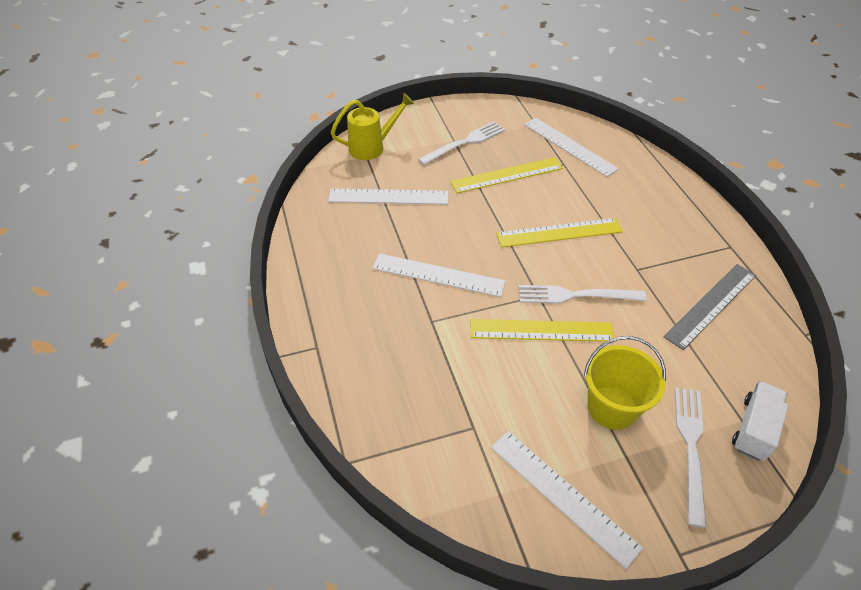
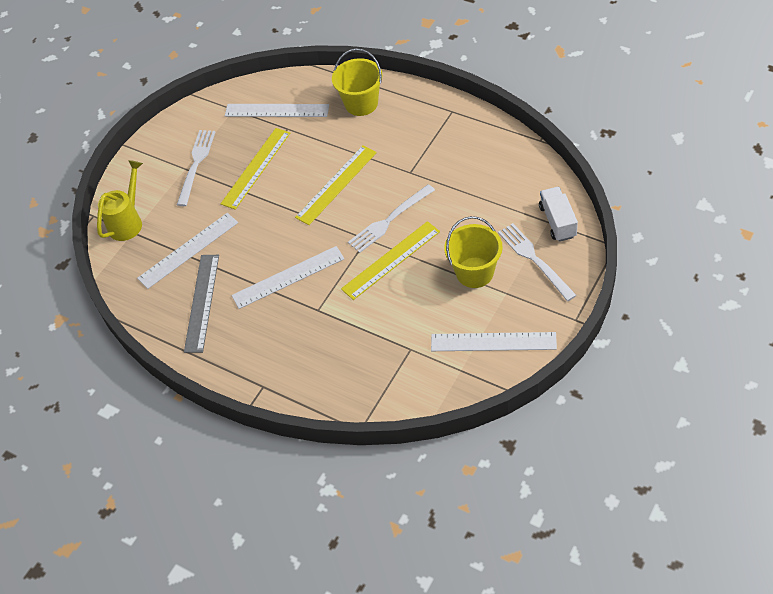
camera: 35 degrees left, 5 degrees up
(648, 186) = (361, 103): none -> yellow bucket
(710, 305) = (473, 162): grey ruler -> grey ruler (201, 302)

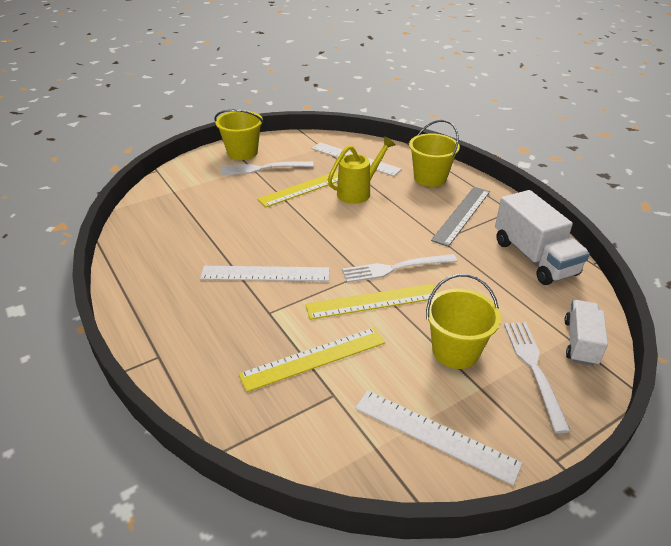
camera: 20 degrees right, 15 degrees down
(128, 222) = (177, 183): yellow watering can -> yellow watering can (358, 192)
(159, 153) = (242, 152): none -> yellow bucket
(188, 250) = (202, 219): white ruler -> none
(196, 164) = (263, 168): white fork -> white fork turned 135 degrees counterclockwise
(201, 302) = (174, 260): grey ruler -> grey ruler (461, 215)
(336, 185) = (366, 223): yellow ruler -> yellow ruler (314, 358)
(492, 156) = (534, 257): none -> white truck

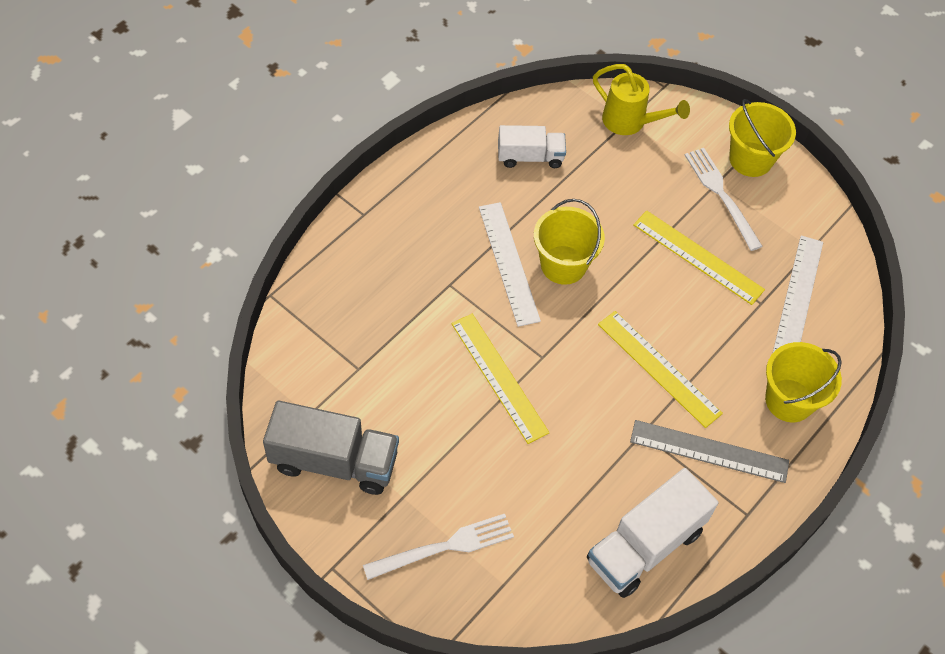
camera: 70 degrees right, 20 degrees up
(314, 358) = (398, 341): yellow ruler -> yellow ruler (658, 368)
(358, 192) = (712, 318): yellow watering can -> yellow watering can (630, 122)
(395, 268) = (565, 389): white fork -> none
(434, 435) = (334, 461): white ruler -> grey truck
(455, 351) = (447, 468): yellow bucket -> yellow bucket (563, 265)
(580, 342) = (500, 596): white truck -> white truck (530, 157)

